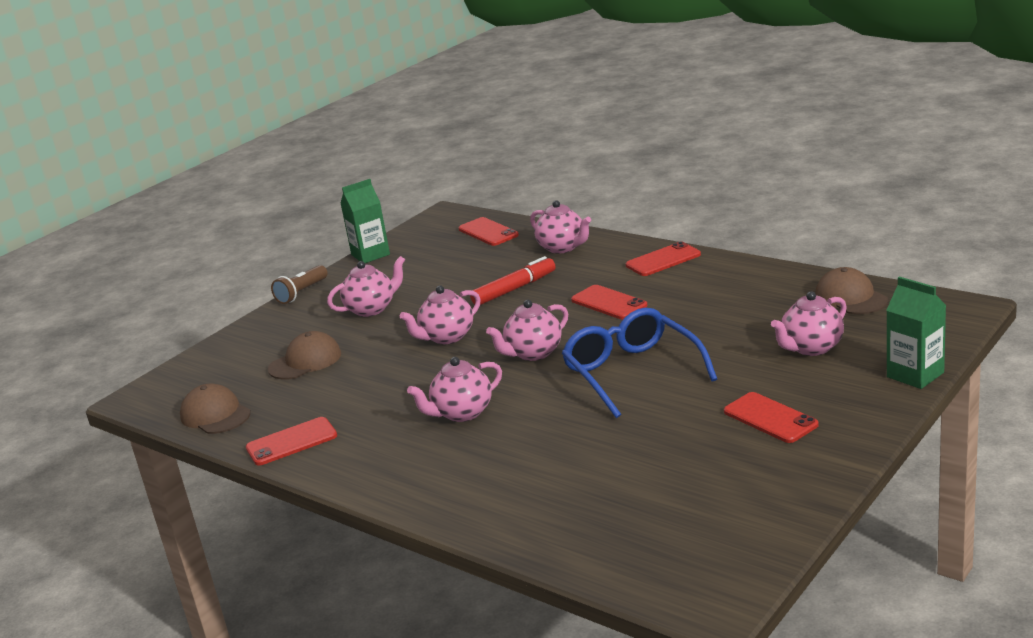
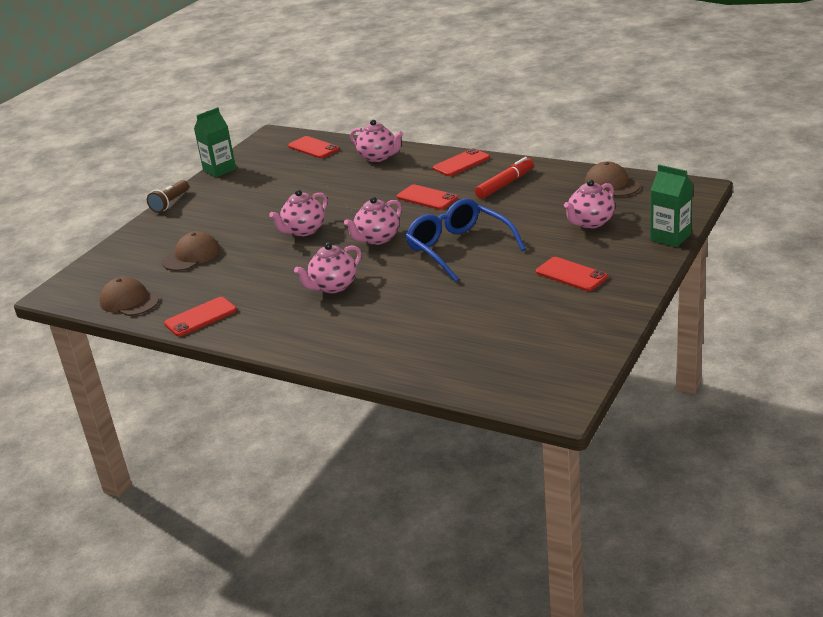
camera: 10 degrees left, 5 degrees up
(371, 309) = (234, 212): pink teapot -> none
(514, 289) = (348, 191): red marker -> red marker (505, 184)

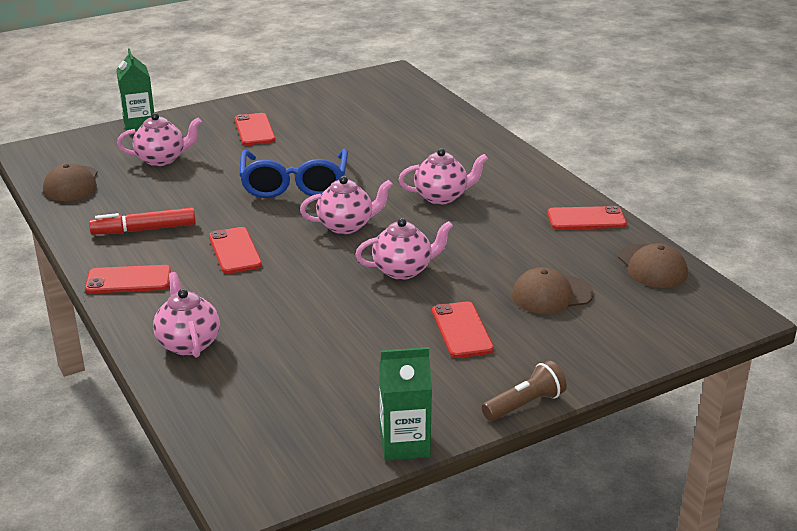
camera: 150 degrees left, 0 degrees up
(313, 148) = (233, 416): red phone -> red phone (462, 330)

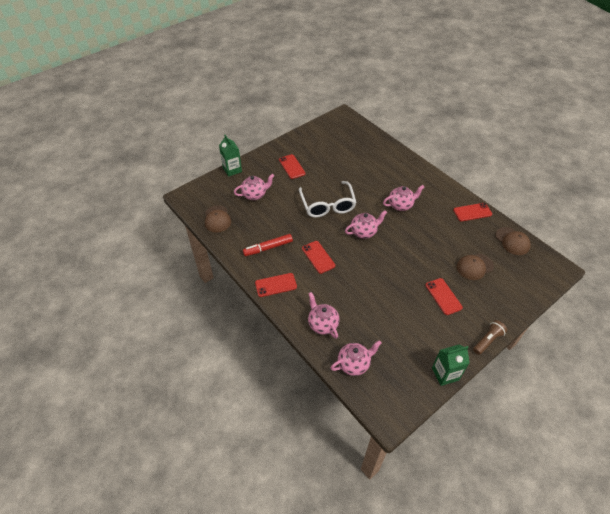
camera: 10 degrees left, 20 degrees up
(294, 184) = (327, 205): blue glasses -> white glasses
(403, 270) = (402, 259): pink teapot -> pink teapot (354, 364)

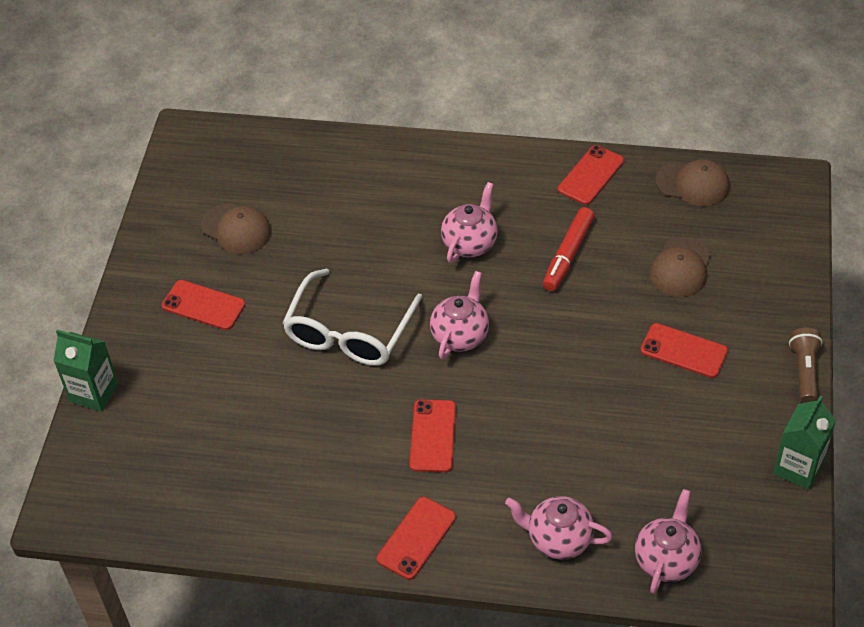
camera: 40 degrees left, 0 degrees up
(217, 219) = (178, 506): brown cap -> brown cap (236, 229)
(255, 195) = (196, 409): pink teapot -> none
(268, 248) = (331, 486): red marker -> red marker (568, 255)
(318, 257) = (433, 436): red phone -> red phone turned 75 degrees clockwise
(327, 205) = (349, 332): white glasses -> white glasses turned 75 degrees clockwise

